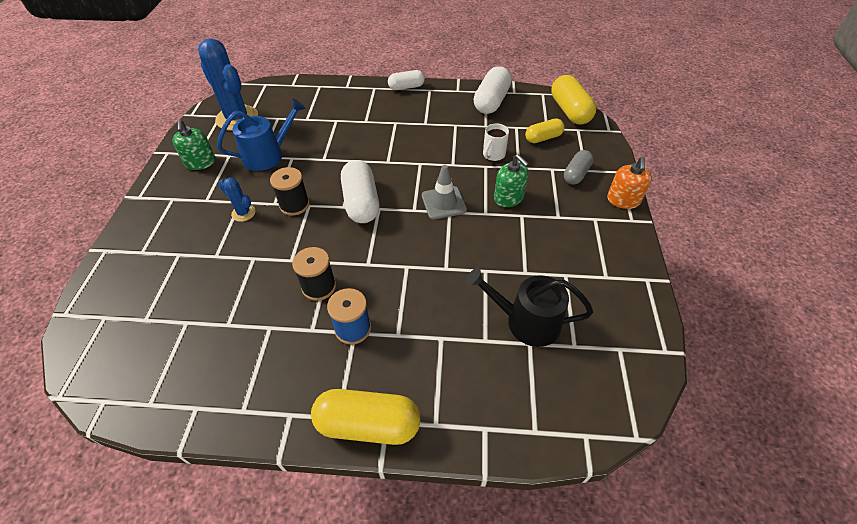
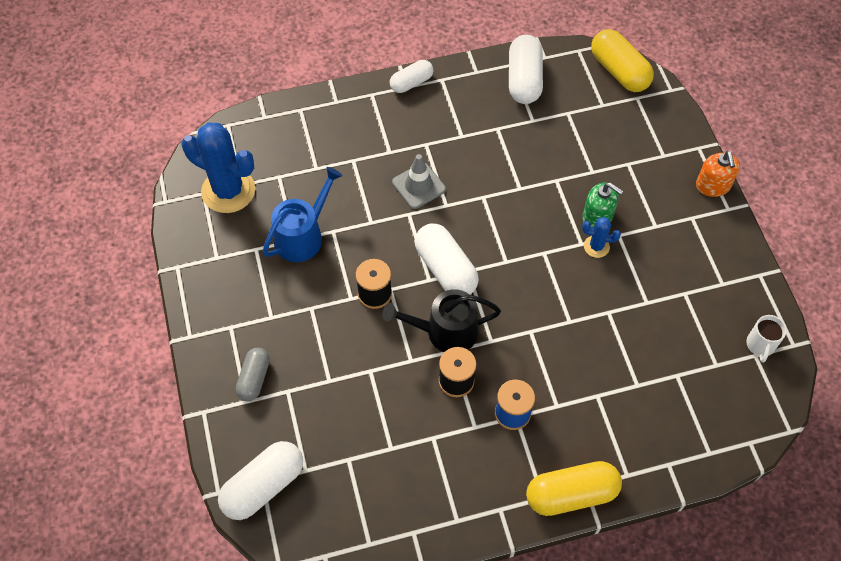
camera: 20 degrees left, 10 degrees up
(102, 321) = (263, 486): none -> white capsule
(200, 162) = (229, 269): green soap dispenser -> none
(243, 213) = (325, 321): blue cactus -> blue cactus (596, 246)
(443, 203) = (533, 243): grey traffic cone -> grey traffic cone (418, 186)
(493, 155) = (558, 162): white mug -> white mug (760, 345)
(526, 321) = (666, 354): black watering can -> black watering can (445, 331)
(543, 138) = (603, 121): yellow capsule -> none
(576, 174) = (655, 164): grey capsule -> grey capsule (254, 378)

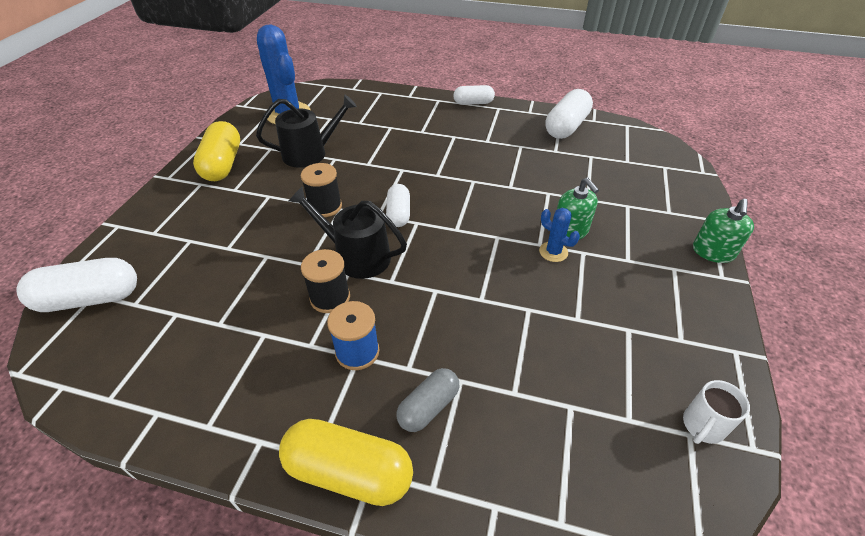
camera: 30 degrees right, 15 degrees down
(254, 378) = (177, 221): grey capsule -> grey capsule (428, 407)
(302, 236) = (310, 153): blue watering can -> black watering can
(418, 186) = (425, 156): grey traffic cone -> none
(445, 269) = (398, 214): white capsule -> white capsule, size x0.62
(619, 71) = (657, 146): yellow capsule -> yellow capsule (223, 164)
(713, 185) = (713, 252): orange soap dispenser -> green soap dispenser

